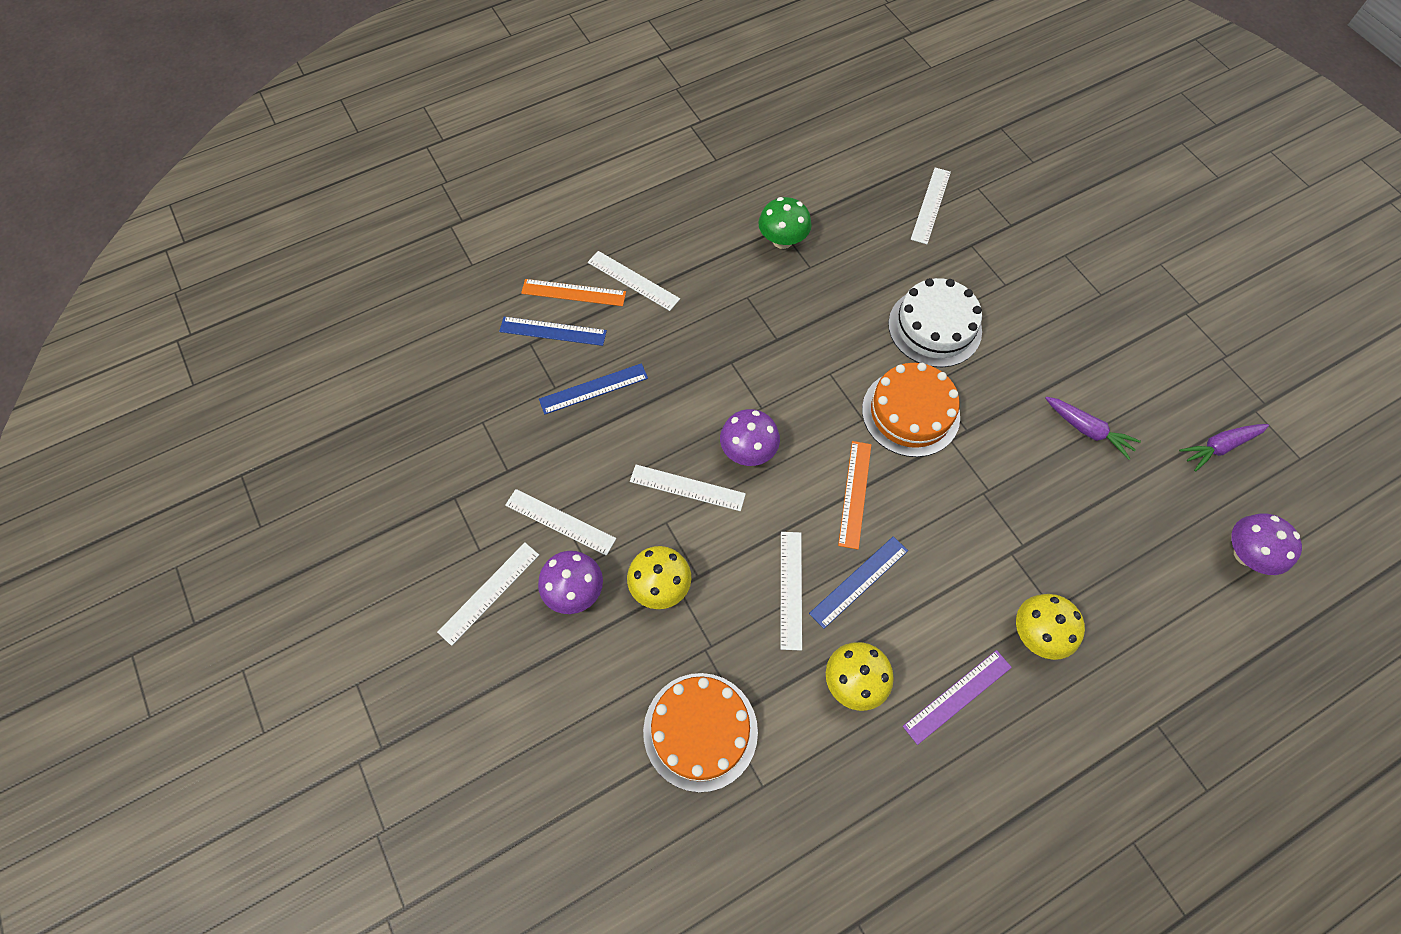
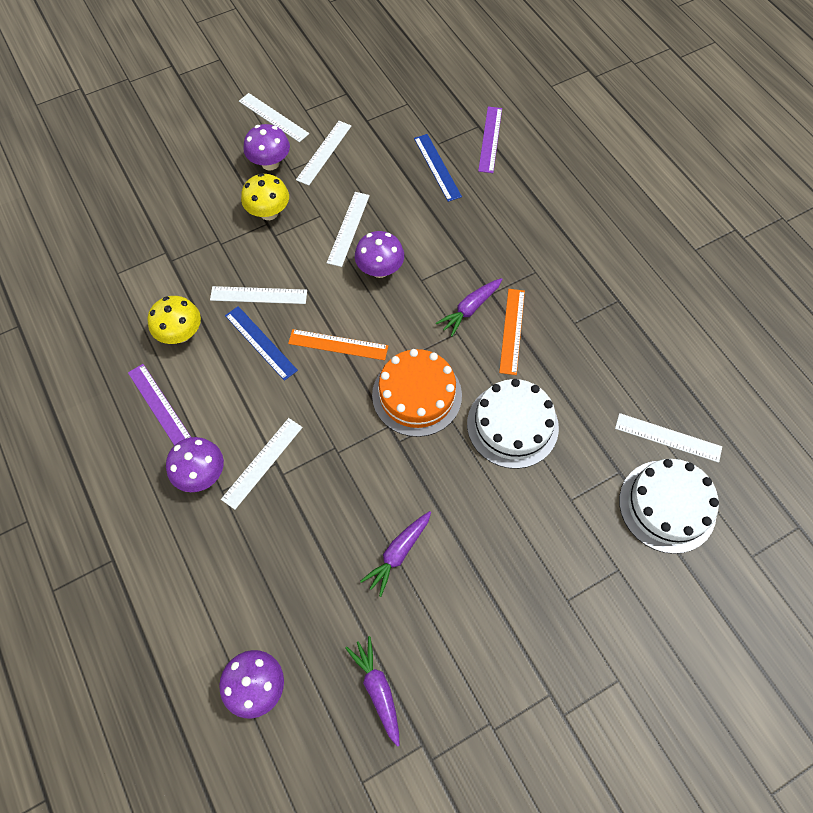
camera: 90 degrees right, 0 degrees up
(553, 331) = (490, 139): blue ruler -> purple ruler
(573, 293) = (529, 150): orange ruler -> orange ruler (512, 331)
(633, 280) = (545, 189): white ruler -> white ruler (262, 463)
(700, 731) = (161, 237): orange cake -> none
(782, 240) = (603, 301): green mushroom -> none
(798, 360) = (470, 309): none -> purple carrot
(998, 213) = (667, 506): none -> white cake
(1037, 634) = (202, 474): yellow mushroom -> purple mushroom

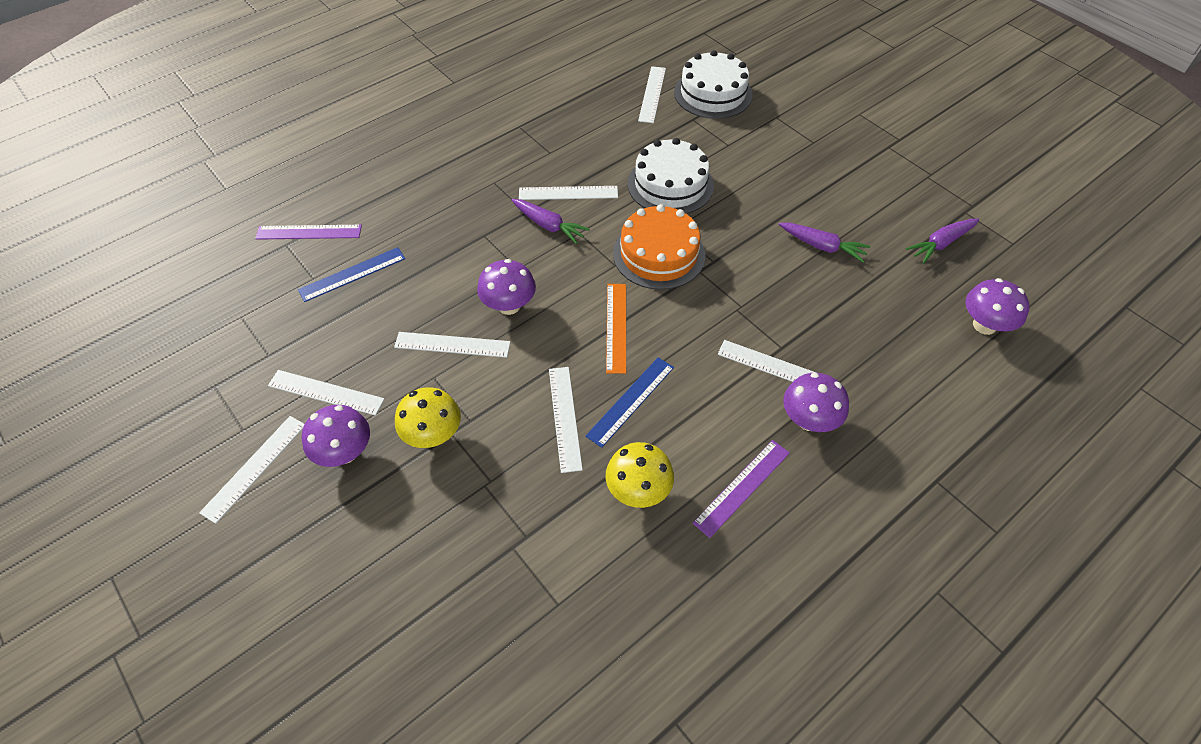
camera: 100 degrees left, 10 degrees down
(512, 331) = (568, 193): orange ruler -> white ruler

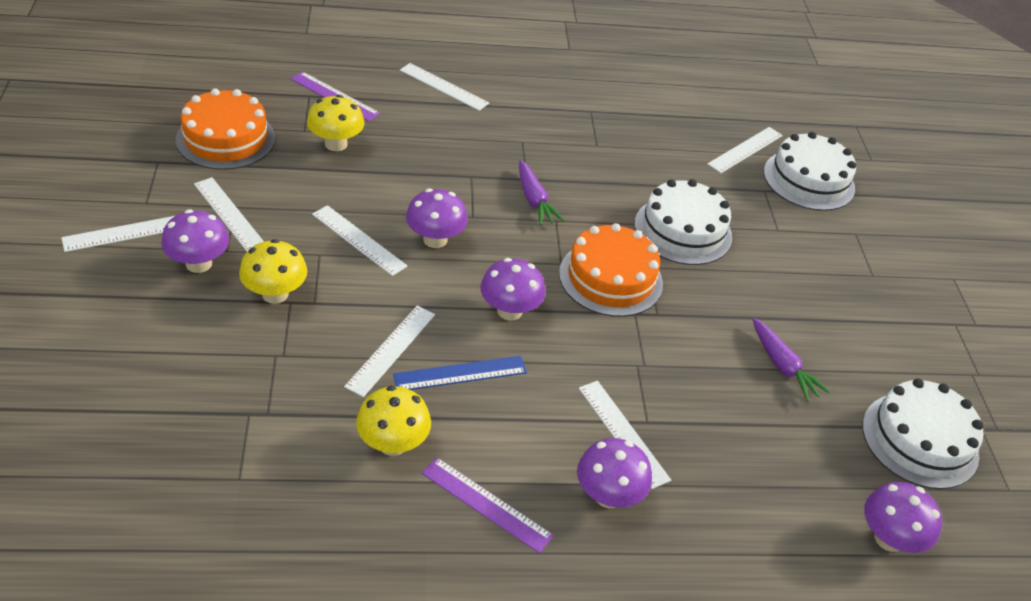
camera: 30 degrees right, 10 degrees down
(254, 327) = (226, 139): none -> orange cake
(352, 274) = (336, 144): blue ruler -> yellow mushroom
(568, 193) = (579, 185): white ruler -> white ruler (443, 87)
(616, 327) = (509, 311): orange ruler -> purple mushroom
(742, 487) = (486, 504): purple ruler -> purple ruler turned 45 degrees clockwise
(941, 244) = (920, 440): purple carrot -> white cake

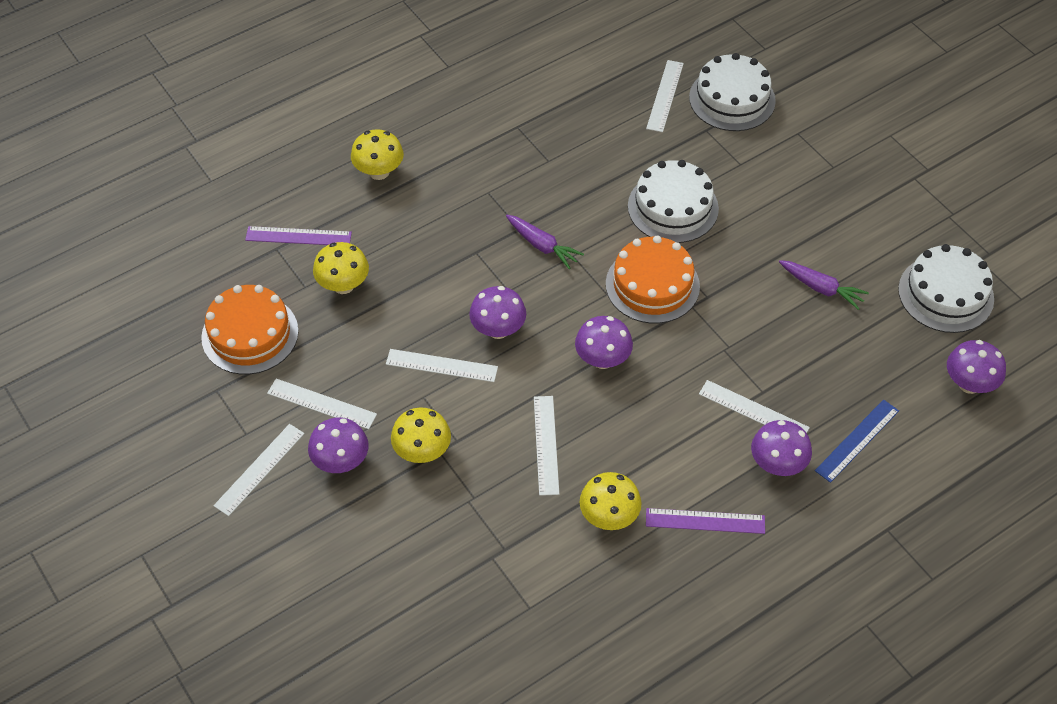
camera: 25 degrees left, 10 degrees up
(443, 87) = (379, 172): white ruler -> yellow mushroom
(460, 373) = (609, 433): blue ruler -> blue ruler (857, 440)

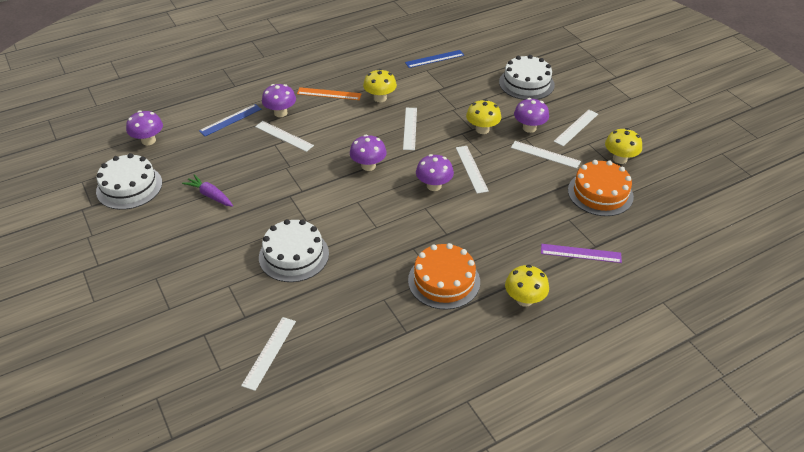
camera: 175 degrees left, 10 degrees down
(343, 285) = (541, 218): yellow mushroom -> yellow mushroom (620, 159)
(441, 365) = (471, 169): white ruler -> white ruler turned 60 degrees clockwise
(515, 646) = (434, 59): none -> blue ruler
(542, 245) = (398, 235): purple carrot -> none
(652, 285) = (324, 205): orange cake -> orange cake (444, 281)
(705, 521) = (329, 94): purple ruler -> orange ruler
(732, 99) = (211, 344): white cake -> white cake (526, 83)

